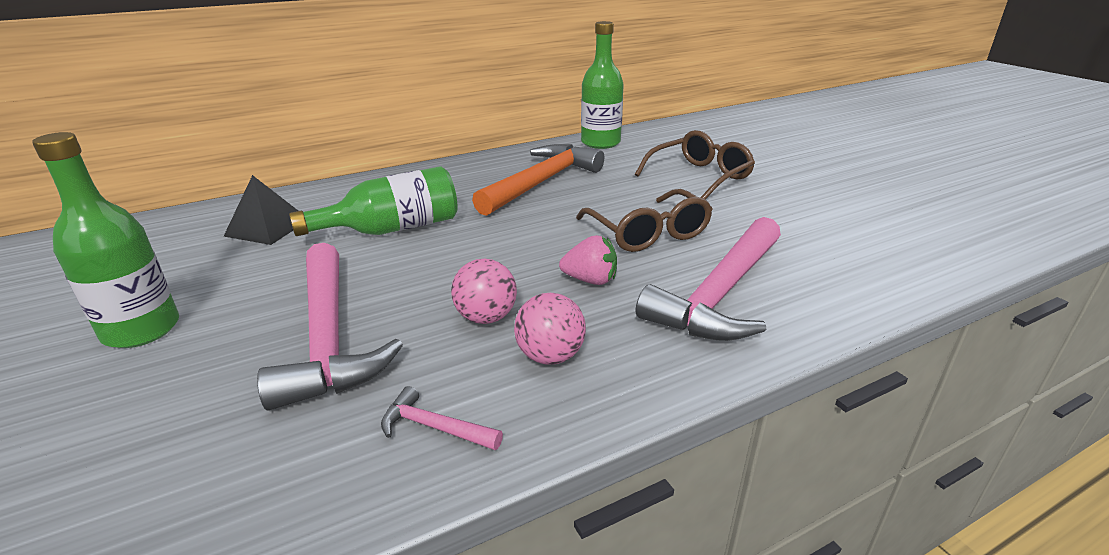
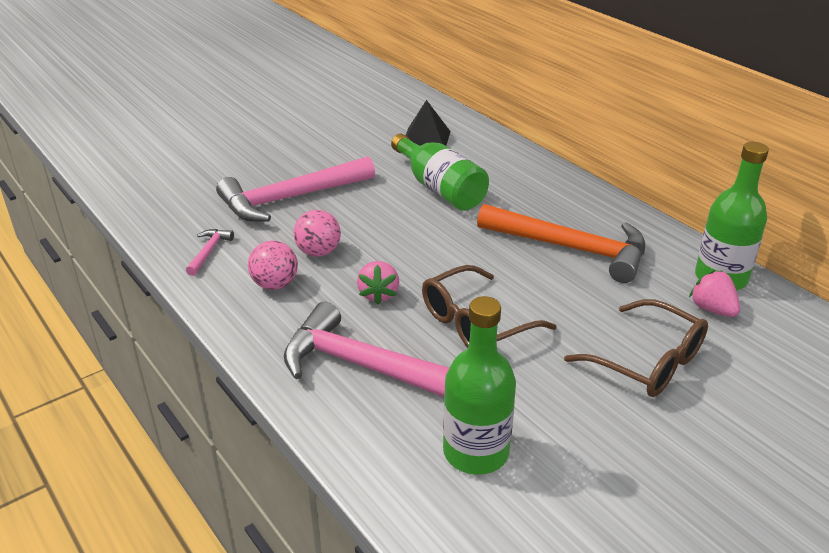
camera: 80 degrees right, 5 degrees up
(141, 330) = (293, 140): green bottle -> green bottle (476, 452)
(638, 150) = (712, 309): none -> pink strawberry

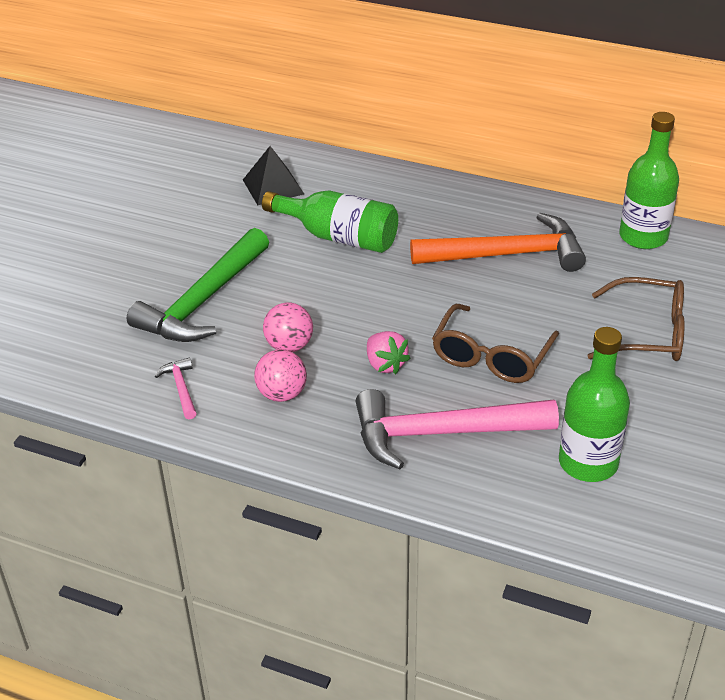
camera: 30 degrees left, 5 degrees up
(290, 198) = (203, 301): pink hammer -> green hammer
(712, 309) = (658, 268): pink strawberry -> none

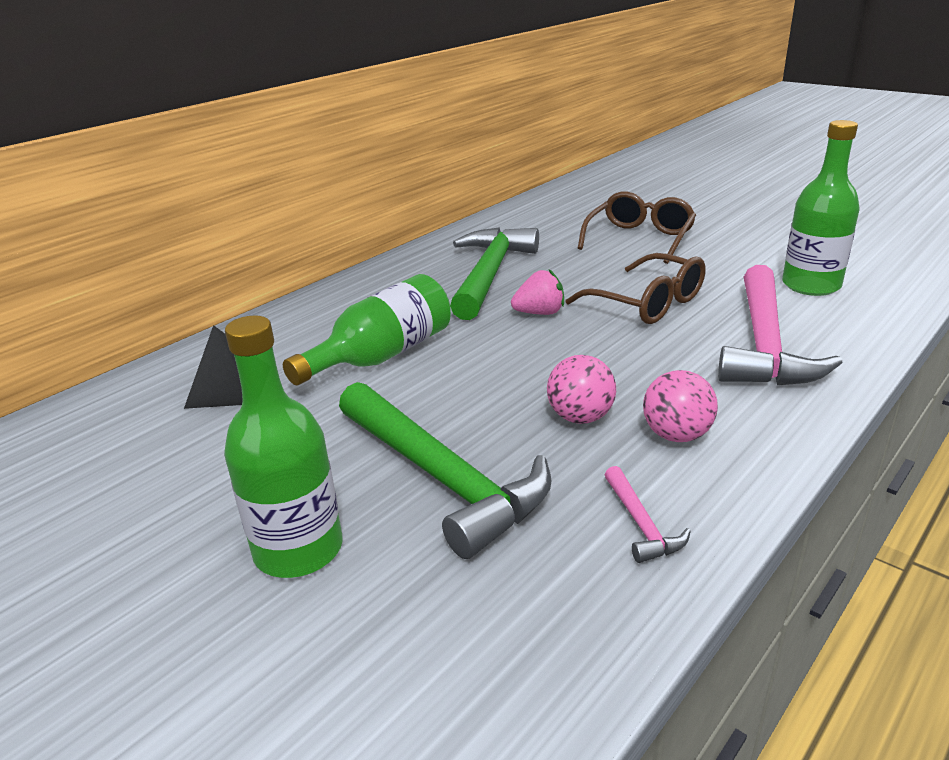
camera: 70 degrees left, 10 degrees down
(181, 388) = (641, 524): pink hammer -> pink hammer turned 105 degrees counterclockwise
(385, 364) = (640, 359): pink strawberry -> pink strawberry (539, 313)
(506, 255) = (490, 274): orange hammer -> green hammer
(643, 237) = (506, 221): green bottle -> green bottle (298, 549)

